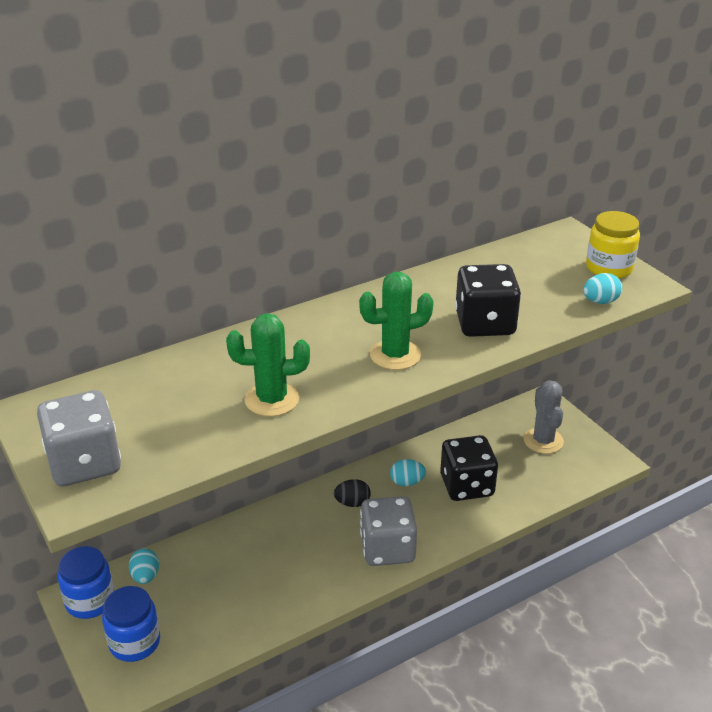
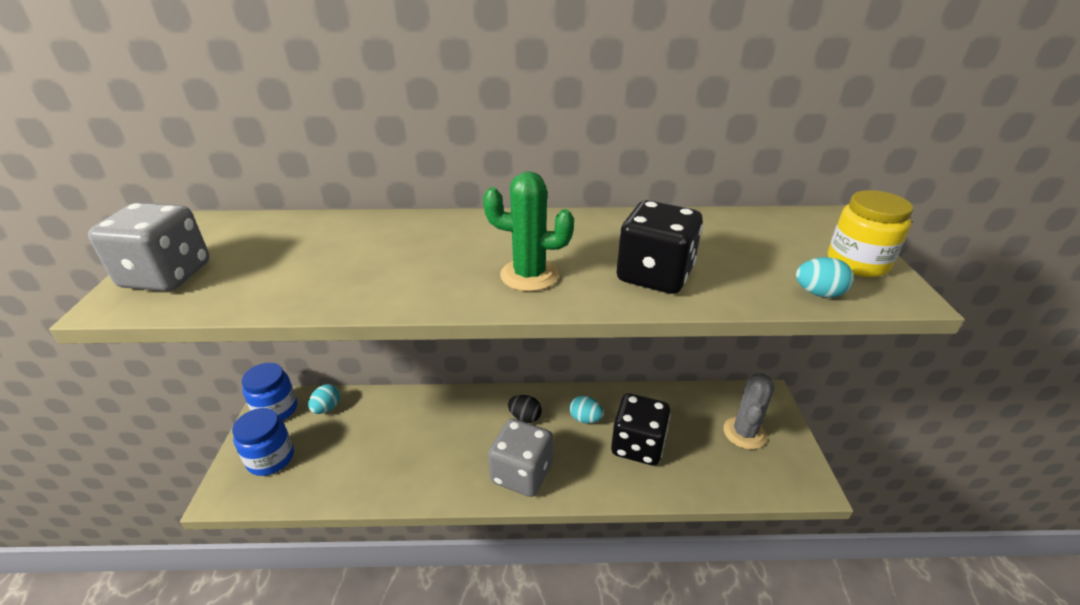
camera: 30 degrees right, 0 degrees up
(272, 400) = (371, 277): green cactus -> none

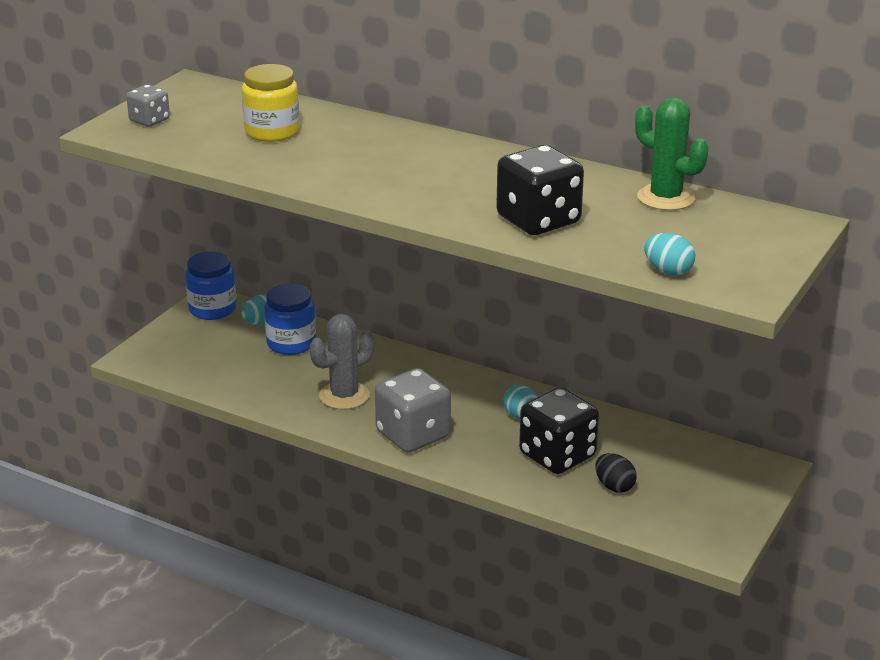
camera: 30 degrees right, 5 degrees down
(167, 275) = (149, 120): grey dice -> grey dice, size x0.54
(271, 458) = (187, 346): blue jar -> blue jar (291, 343)
(525, 417) = (457, 394): black egg -> black egg (614, 486)
(529, 275) = (429, 192): green cactus -> green cactus (665, 198)
(744, 433) = (694, 487): grey cactus -> grey cactus (344, 396)
(857, 263) = (752, 263): yellow jar -> yellow jar (272, 132)

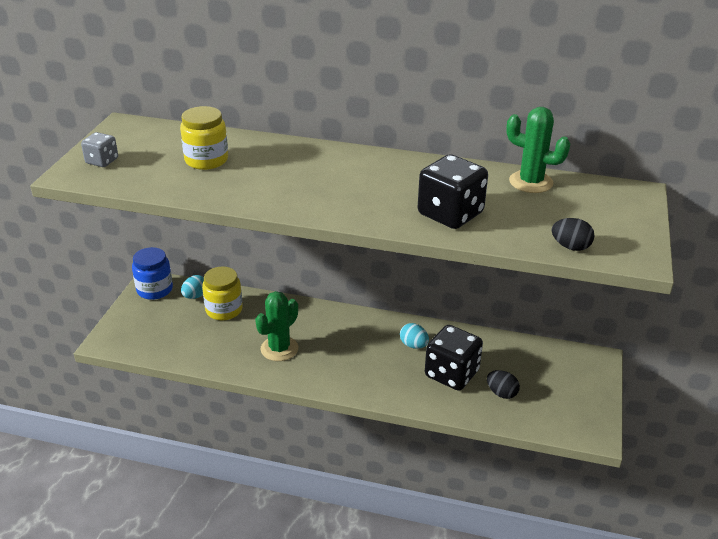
camera: 15 degrees left, 5 degrees up
(291, 343) = (224, 310): blue jar -> yellow jar
(344, 396) = (279, 349): grey cactus -> green cactus
(413, 435) = (342, 374): grey dice -> none
(668, 271) = (570, 247): turquoise egg -> black egg

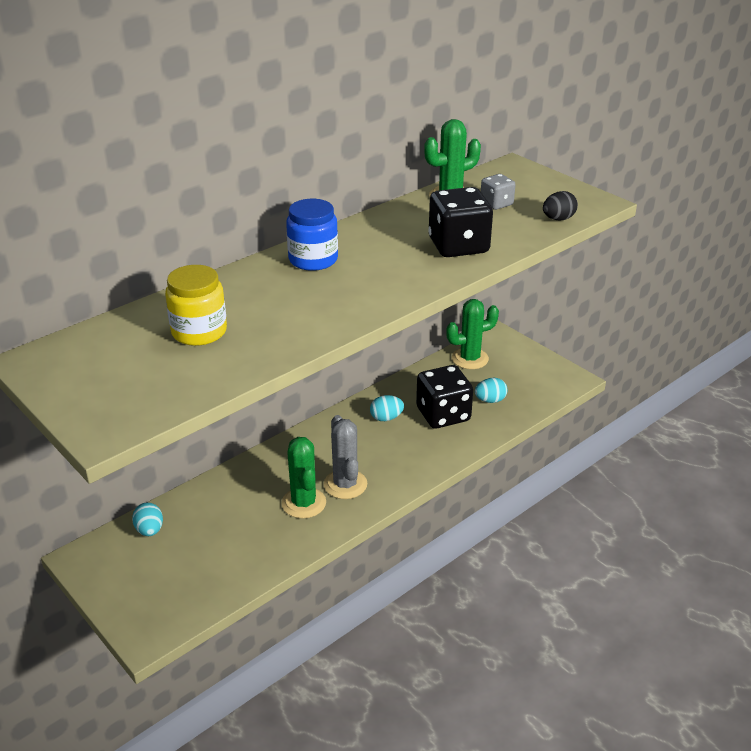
camera: 55 degrees left, 0 degrees up
(102, 161) = (103, 400): grey dice -> grey dice (496, 204)
(154, 290) = (98, 559): blue jar -> blue jar (313, 259)
(224, 310) = (199, 517): yellow jar -> none
(317, 359) = (345, 484): none -> grey cactus
(501, 393) = (490, 400): black egg -> turquoise egg
(543, 357) = (470, 359): none -> green cactus

